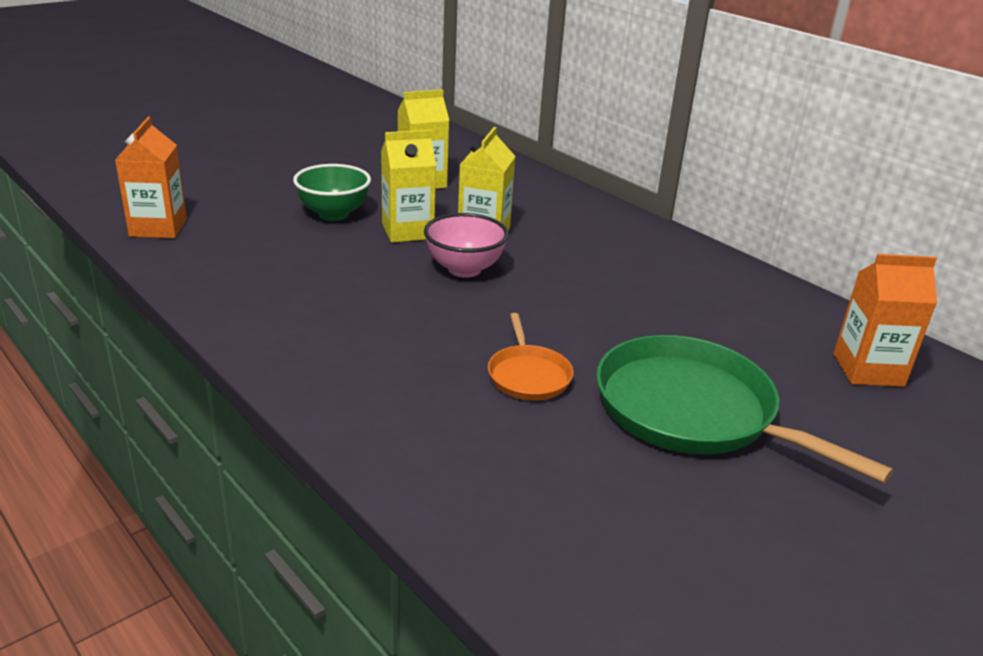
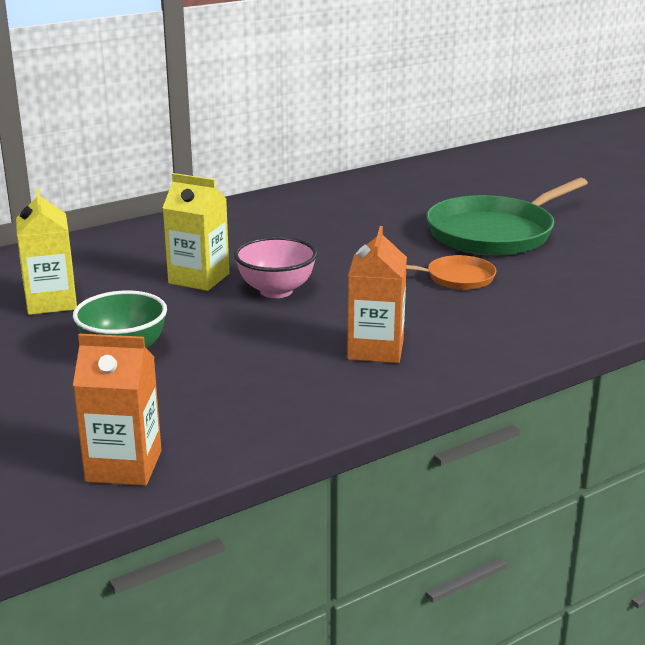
camera: 80 degrees left, 5 degrees down
(407, 231) = (183, 313): yellow carton -> none
(868, 370) = (439, 181): orange carton -> orange carton (375, 349)

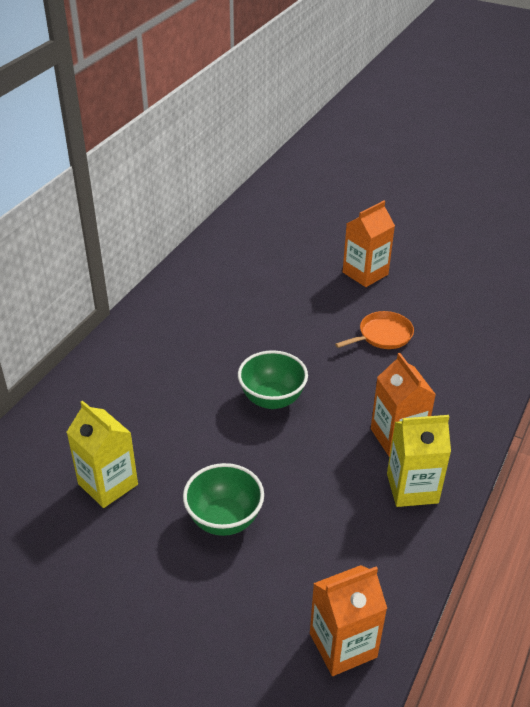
camera: 30 degrees left, 15 degrees up
(199, 278) = (200, 407): yellow carton -> yellow carton (412, 488)
(276, 291) = (272, 399): pink bowl -> green bowl
(494, 233) = (365, 273): green pan -> orange carton

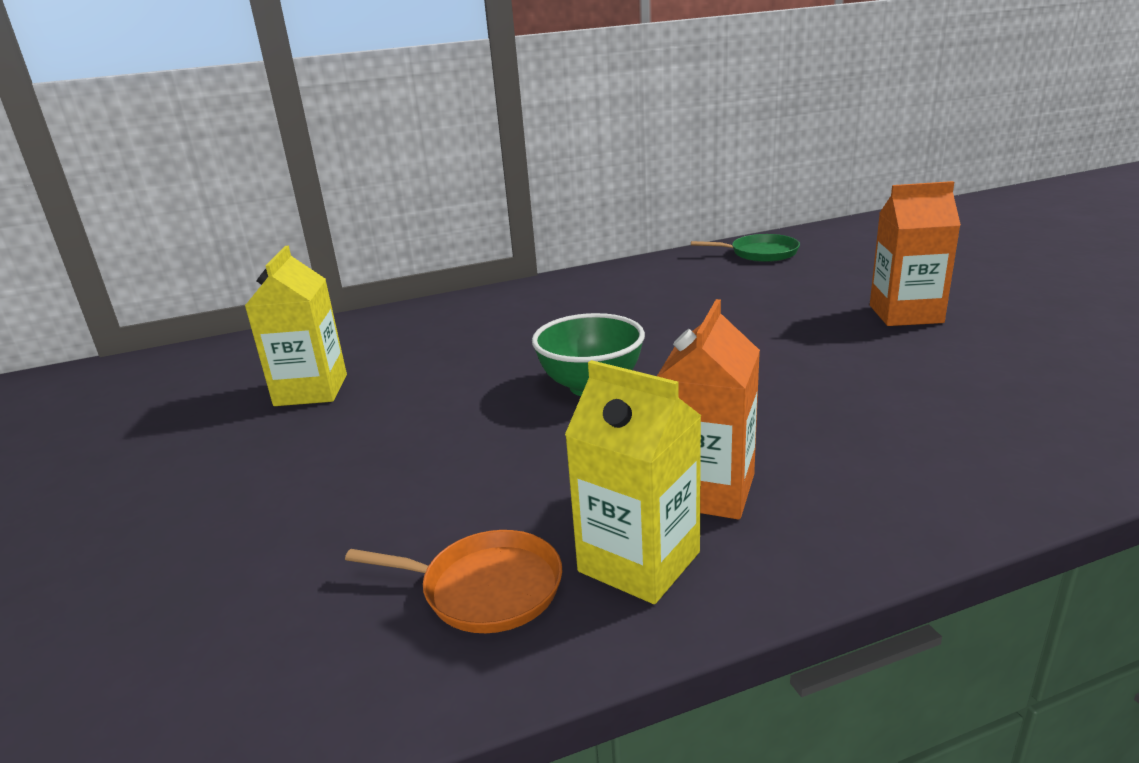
camera: 45 degrees right, 15 degrees down
(224, 519) = (352, 470): green bowl -> none
(235, 240) = (760, 253): none -> green pan
(343, 645) = (224, 700): orange carton -> none
(382, 335) = (847, 376): orange pan -> orange pan (485, 588)

